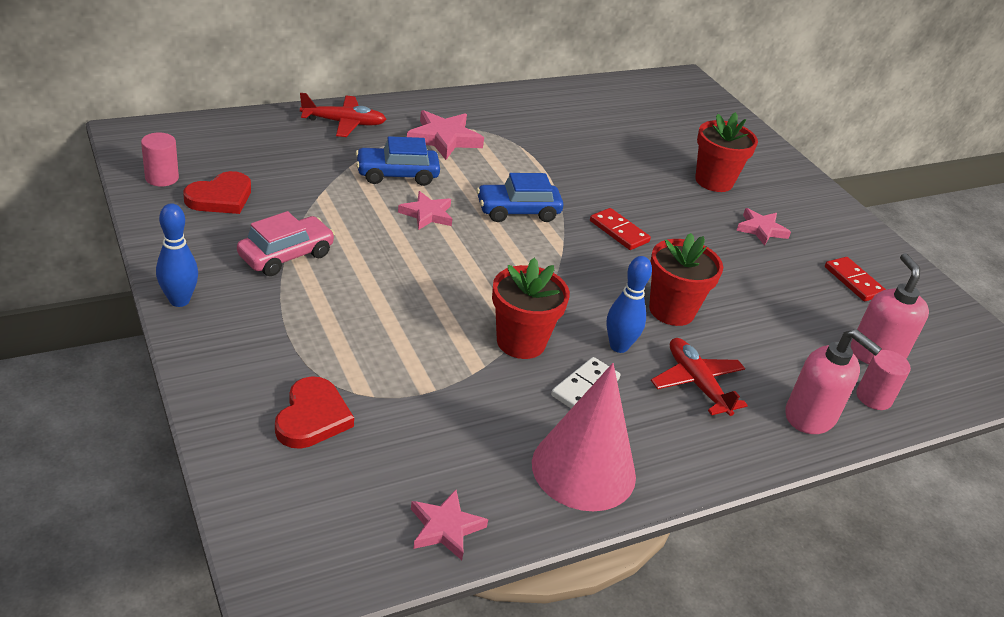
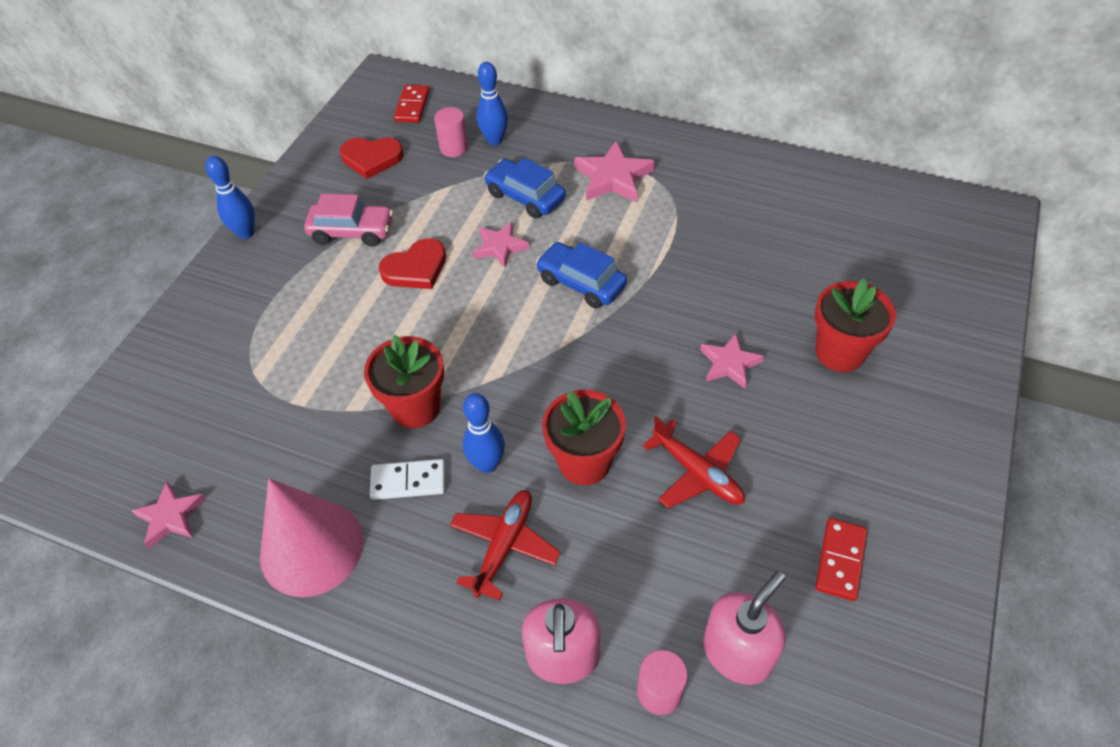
camera: 55 degrees right, 15 degrees up
(162, 178) = (355, 124): pink cylinder -> pink cylinder (454, 148)
(312, 417) = (206, 374): red heart -> red heart (416, 268)
(314, 146) = (494, 140): none -> blue bowling pin
(344, 123) = (547, 126): red plane -> red plane (697, 473)
(619, 231) = (649, 353): red domino -> red domino (412, 106)
(761, 229) = (814, 436): pink star -> pink star (729, 364)

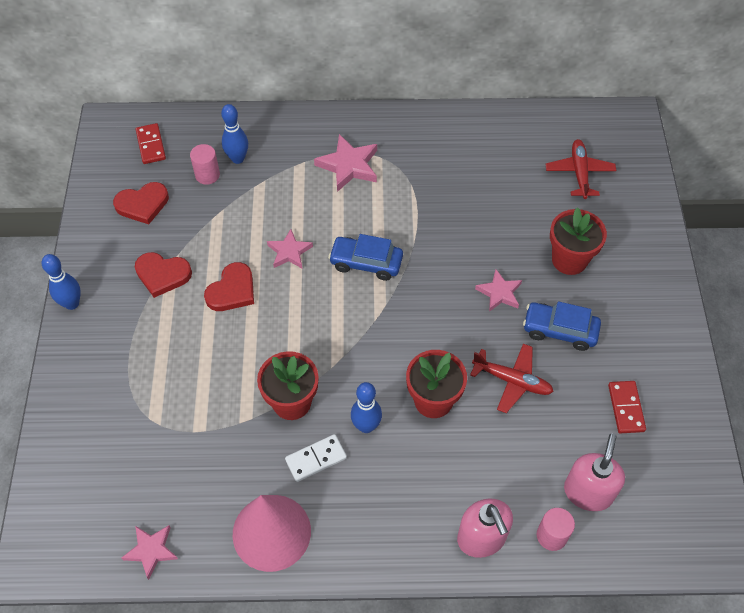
camera: 25 degrees left, 5 degrees up
(352, 231) = (162, 275): pink car -> red heart
(504, 545) = (407, 479): red plane -> red plane (579, 172)
(525, 197) = (288, 202): blue car -> blue car (559, 330)

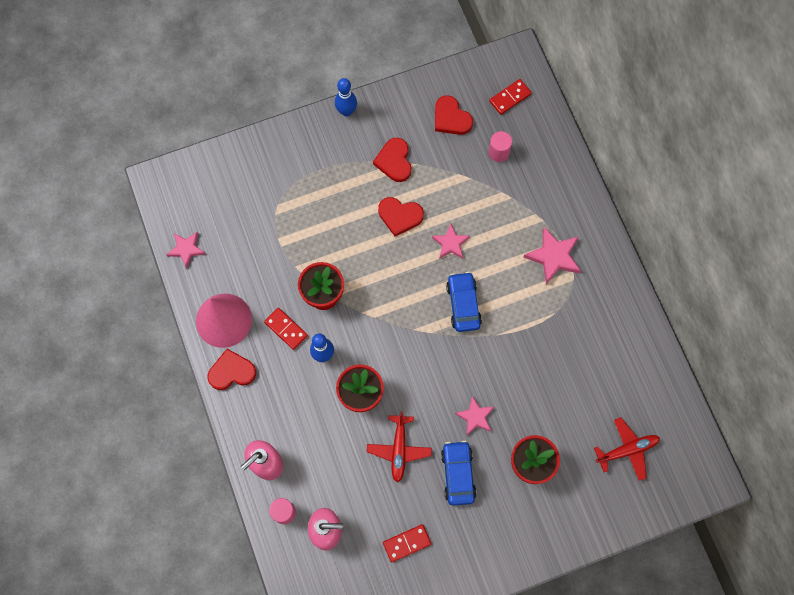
camera: 70 degrees right, 15 degrees up
(238, 158) = (524, 168): blue bowling pin -> none
(316, 459) = (286, 329): white domino -> red domino
(345, 543) = (231, 372): none -> red heart

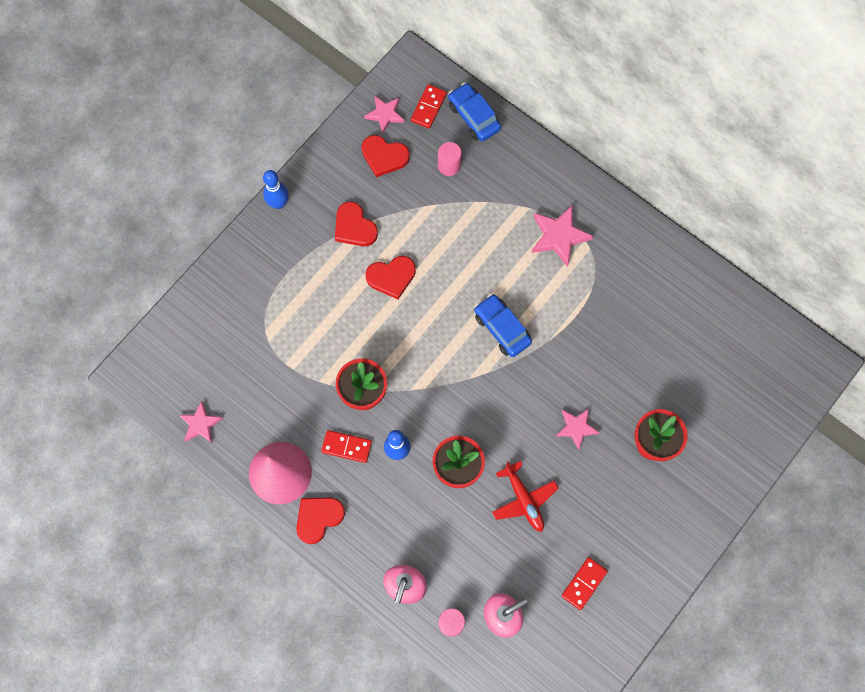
camera: 30 degrees left, 0 degrees up
(450, 243) = (455, 277): pink star -> pink star (385, 114)
(458, 474) = (592, 491): blue car -> blue car (473, 117)
(627, 450) = (731, 379): red plane -> none

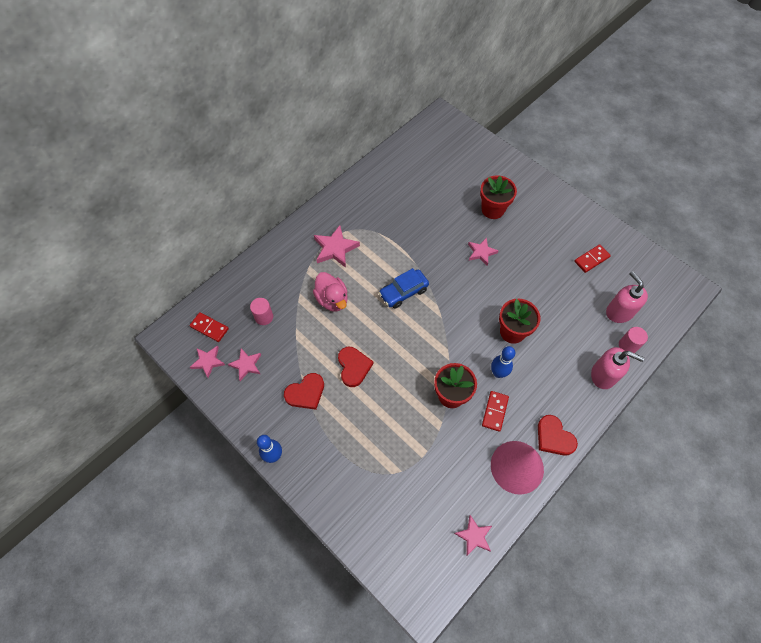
camera: 85 degrees left, 10 degrees down
(384, 156) = (246, 365): red heart -> pink star
(473, 117) = (225, 296): blue car -> none
(481, 242) = (332, 299): none -> pink duck
(524, 500) = (534, 290): red plane -> none
(584, 583) = (591, 259): red domino -> red domino turned 75 degrees counterclockwise

